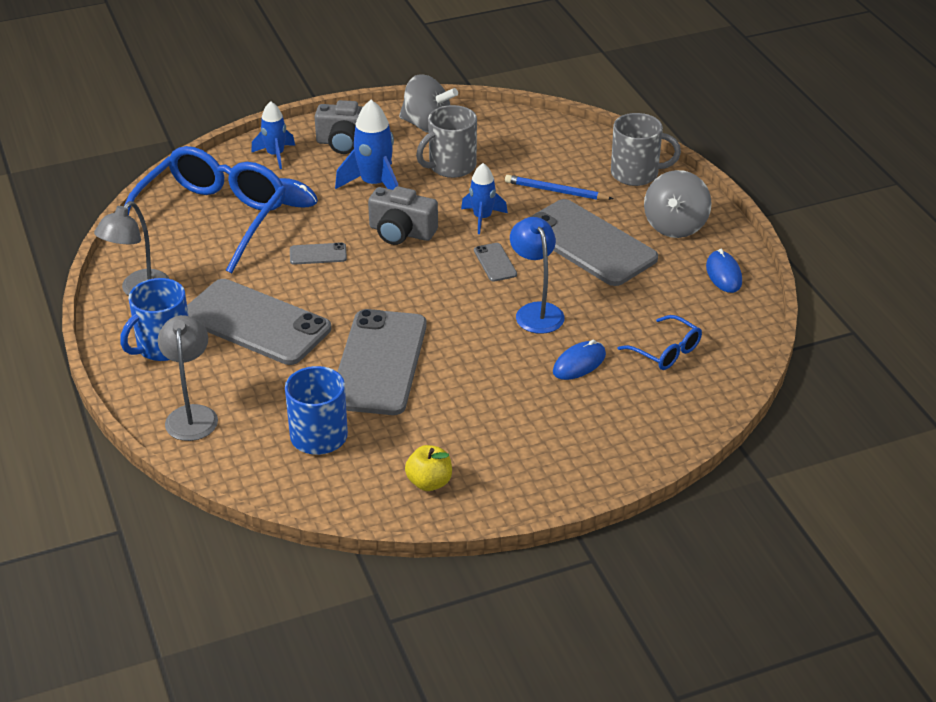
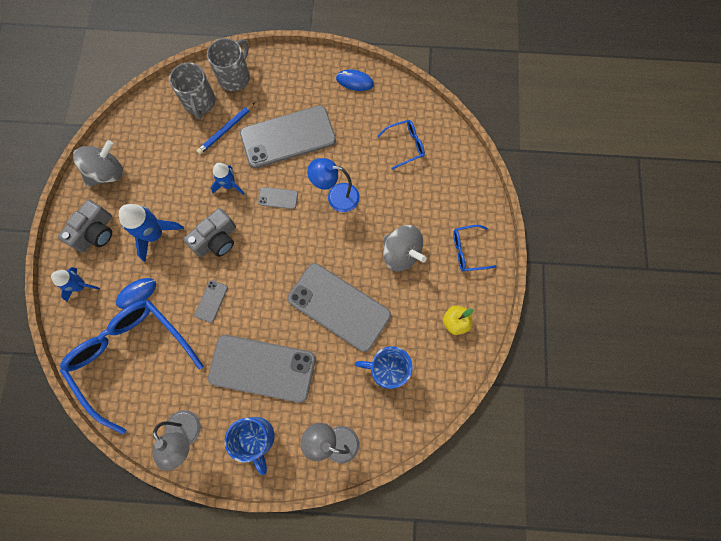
camera: 65 degrees left, 35 degrees up
(256, 323) = (262, 368): grey phone -> grey phone turned 45 degrees clockwise
(451, 166) = (163, 179): grey mug -> grey mug (199, 102)
(549, 463) = (467, 251): none -> blue glasses
(579, 363) = (393, 195): blue mouse -> none
(675, 226) = (297, 83): grey spinning top -> grey spinning top (401, 253)

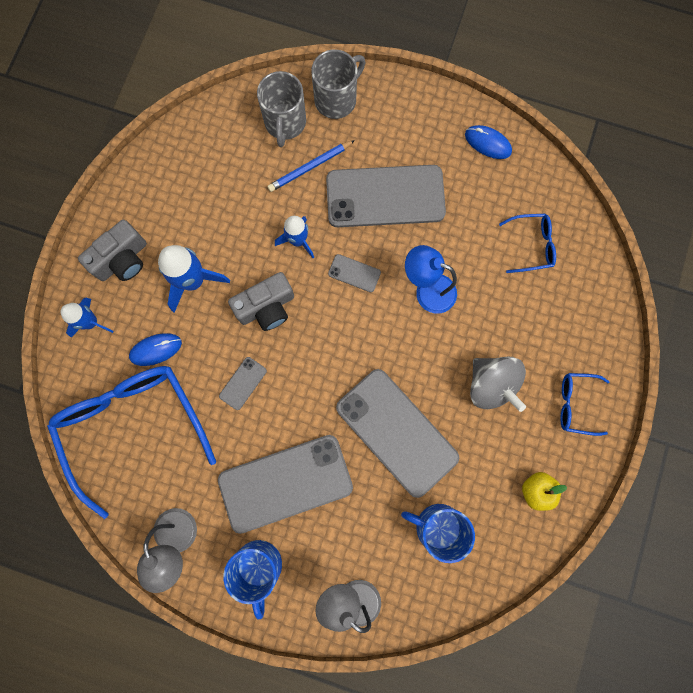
camera: 15 degrees right, 5 degrees up
(107, 173) = (152, 187): grey spinning top -> none
(262, 368) = (285, 483): grey phone -> grey phone turned 45 degrees counterclockwise

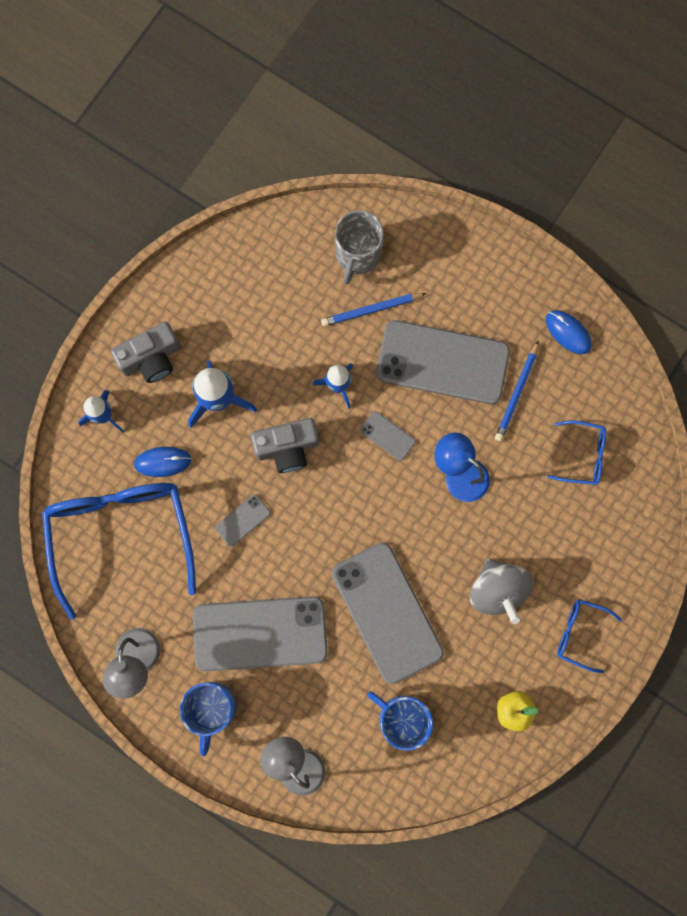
camera: 15 degrees right, 0 degrees up
(336, 99) = (419, 242): grey mug -> none
(458, 206) = (516, 393): none -> blue pencil

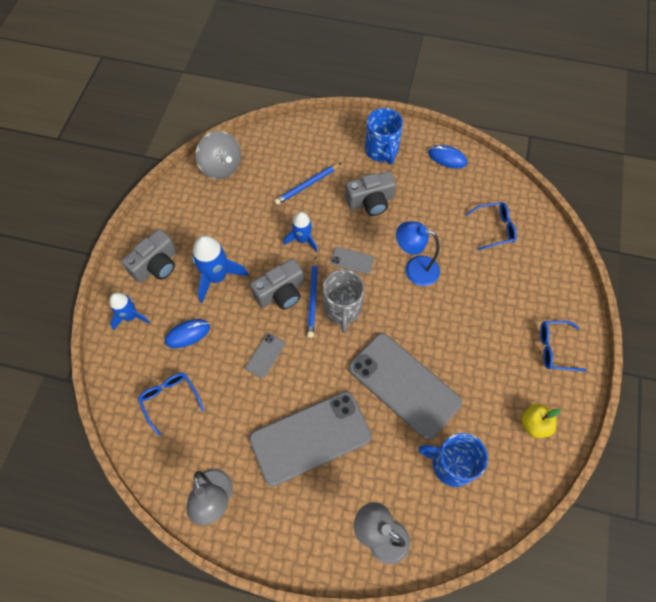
camera: 20 degrees left, 15 degrees down
(121, 534) = (170, 399): blue glasses -> blue glasses, size x0.45
(212, 709) = (292, 516): blue mug -> blue mug (382, 150)
(357, 254) = (284, 155): grey mug -> grey mug (342, 309)
(442, 362) = (370, 202): grey phone -> grey camera
(497, 590) = (479, 339): grey spinning top -> grey spinning top (221, 167)
(516, 393) = (430, 204): blue pencil -> blue pencil (313, 298)

